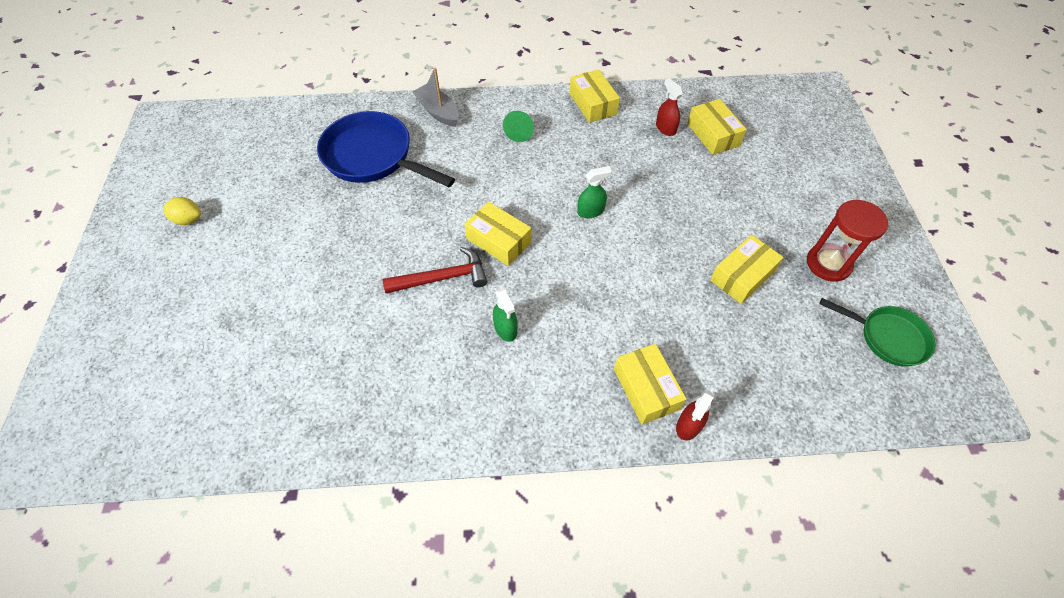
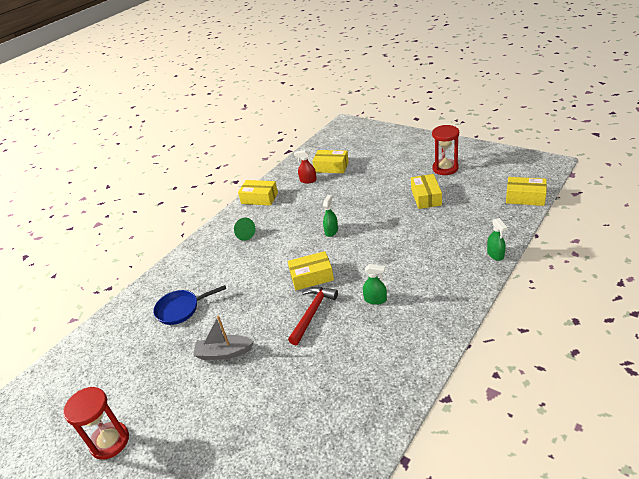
camera: 45 degrees left, 20 degrees down
(188, 219) = (110, 441): yellow lemon -> red hourglass
(373, 157) = (181, 309): blue pan -> blue pan, size x0.60
(438, 112) = (183, 263): grey boat -> grey boat (224, 353)
(646, 389) = (462, 260): yellow box -> yellow box (525, 197)
(688, 425) = (495, 254): red spray bottle -> green spray bottle
(887, 337) = (499, 171): green pan -> none

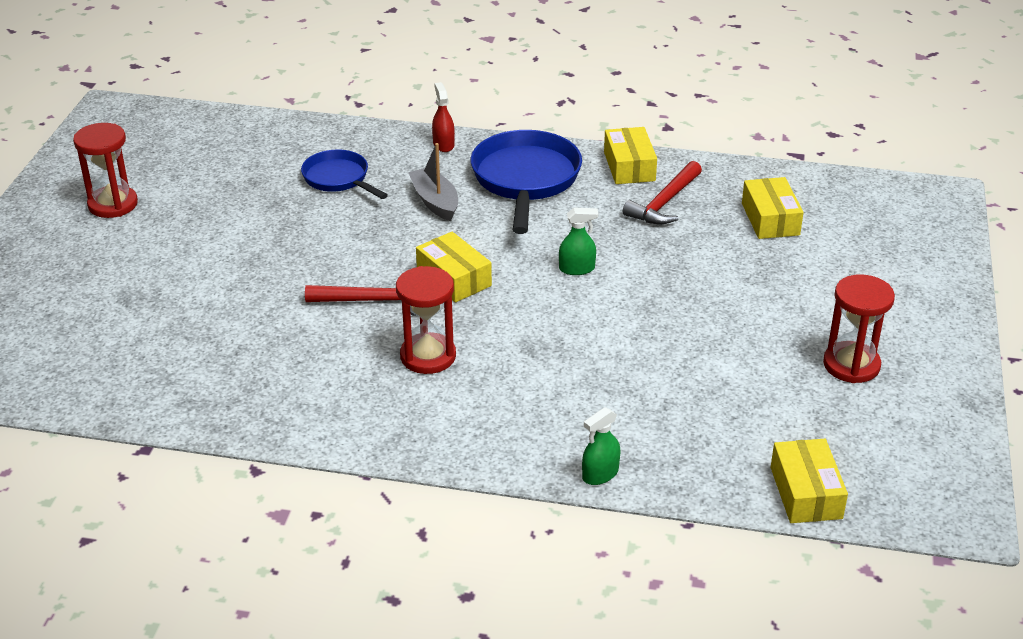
camera: 60 degrees right, 0 degrees up
(224, 353) = (272, 243): grey boat -> grey boat (435, 202)
(243, 234) = (525, 180): green cone -> blue pan
(297, 193) = (664, 203): none -> red hammer
(308, 180) = (711, 204): red spray bottle -> red spray bottle (443, 144)
(375, 299) = (428, 356): green spray bottle -> red hourglass
(426, 197) = (734, 358): yellow box -> none

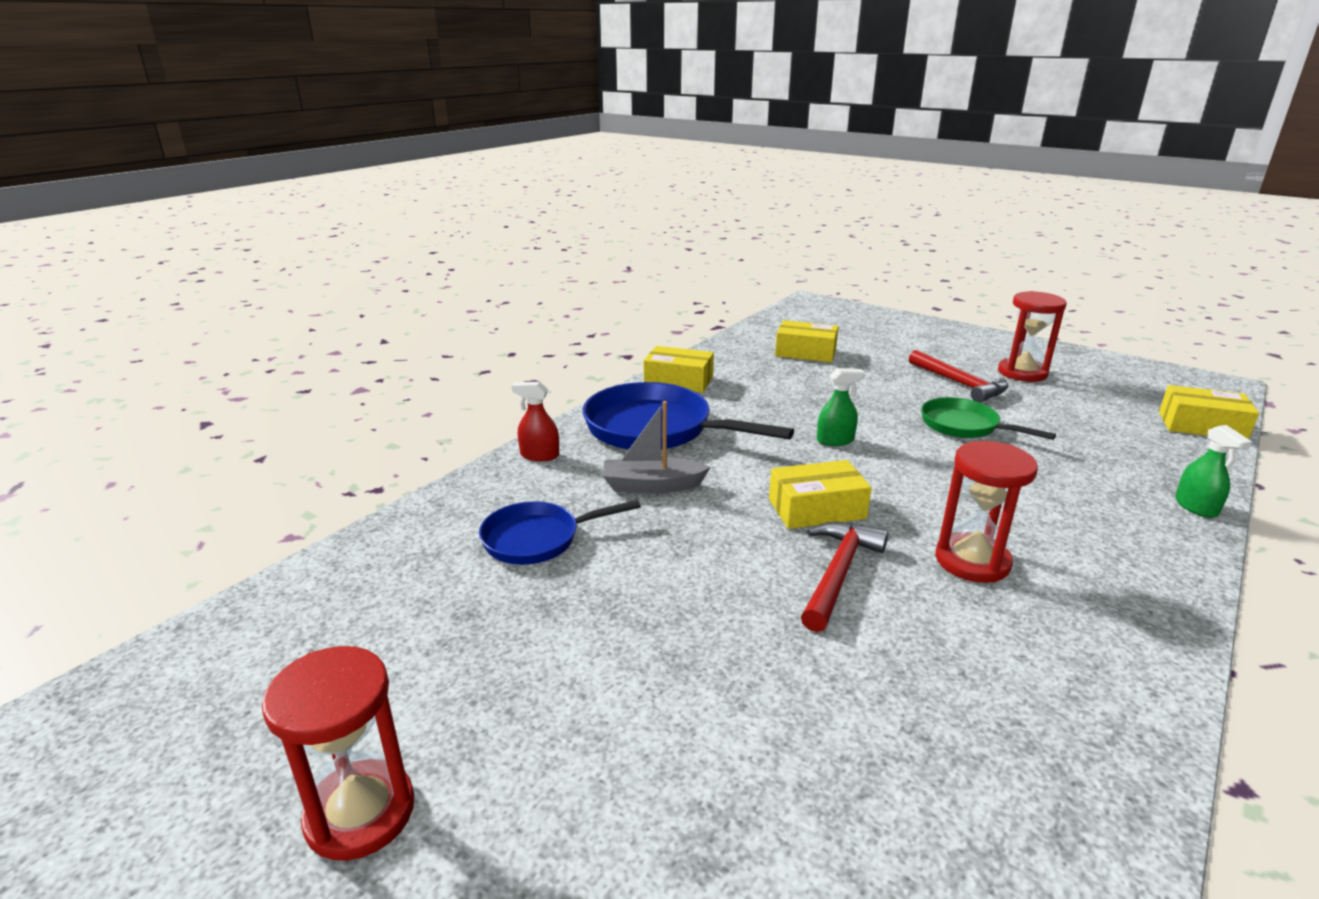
camera: 65 degrees left, 10 degrees down
(577, 269) = (835, 440): green spray bottle -> green spray bottle turned 60 degrees clockwise
(664, 203) = (751, 381): red hammer -> red hammer (959, 384)
(667, 335) = (964, 426): none -> green pan

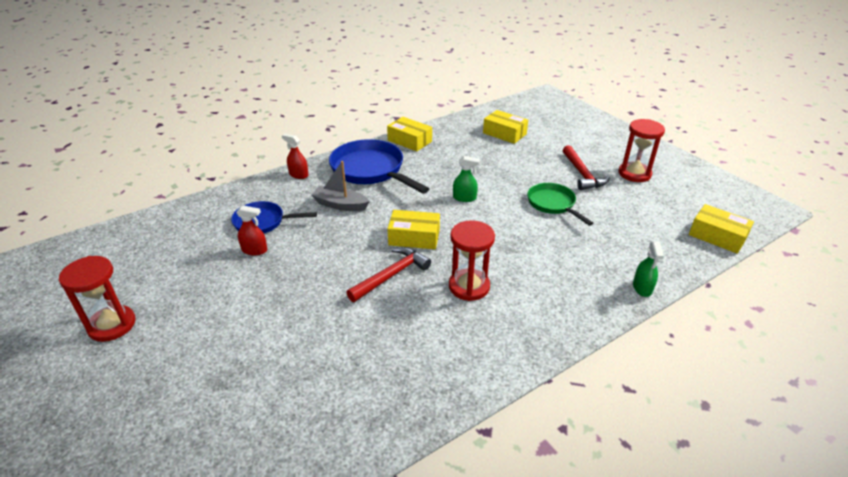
camera: 20 degrees right, 10 degrees up
(561, 588) = (254, 250): none -> red spray bottle

